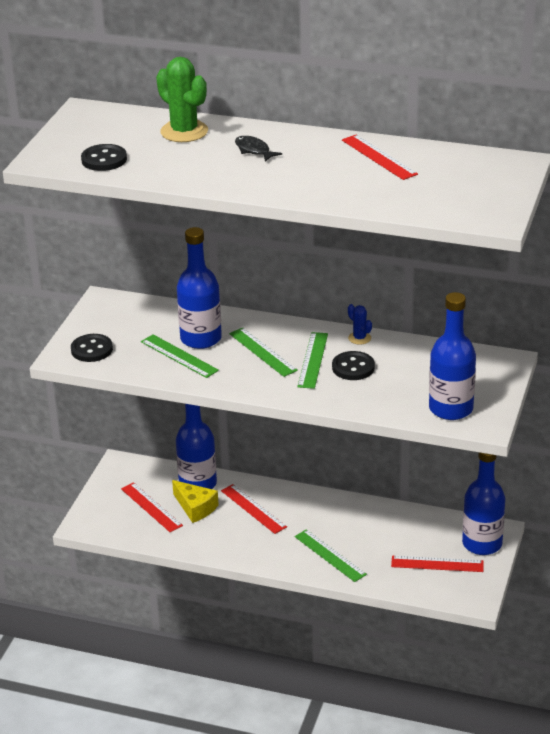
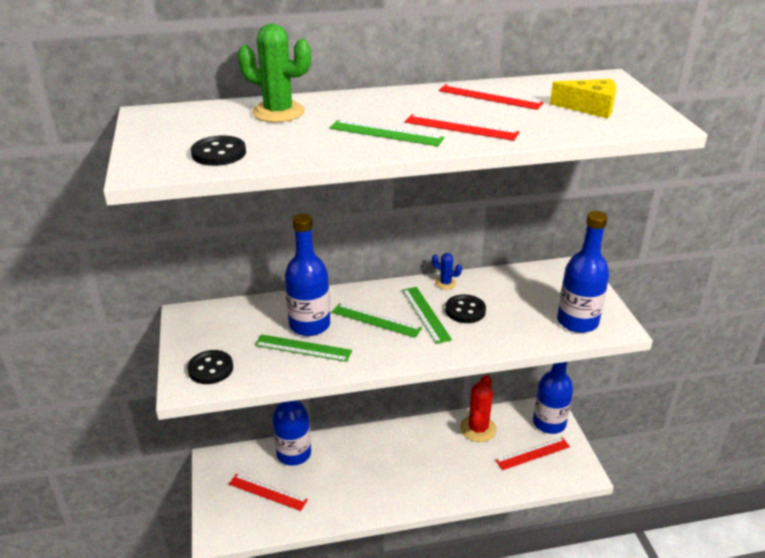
camera: 30 degrees left, 0 degrees up
(195, 508) = (307, 477): yellow cheese -> yellow cheese (590, 108)
(253, 509) = (356, 459): red ruler -> red ruler (461, 127)
(254, 150) = (368, 114): black fish -> none
(330, 555) = (448, 479): green ruler -> green ruler (386, 133)
(399, 523) = (478, 429): none -> red cactus

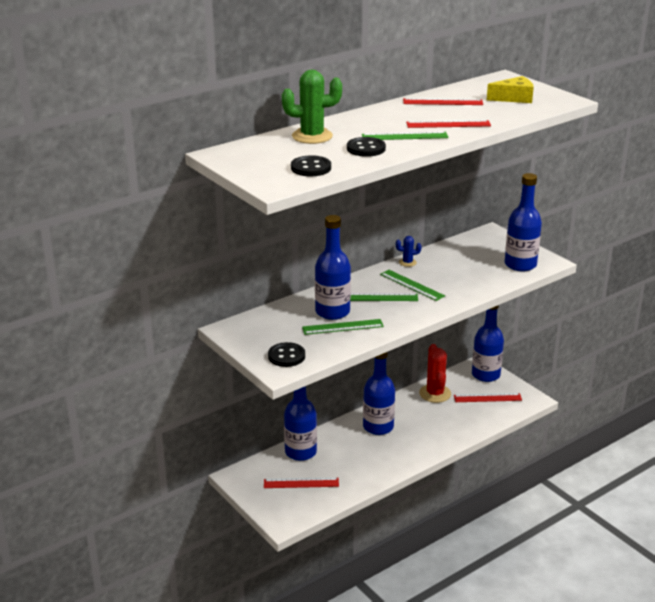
camera: 25 degrees left, 5 degrees down
(391, 450) = (378, 427): none -> blue bottle
(465, 310) = (438, 276): black button -> black button (366, 149)
(533, 453) = (487, 398): red ruler -> red ruler turned 45 degrees clockwise

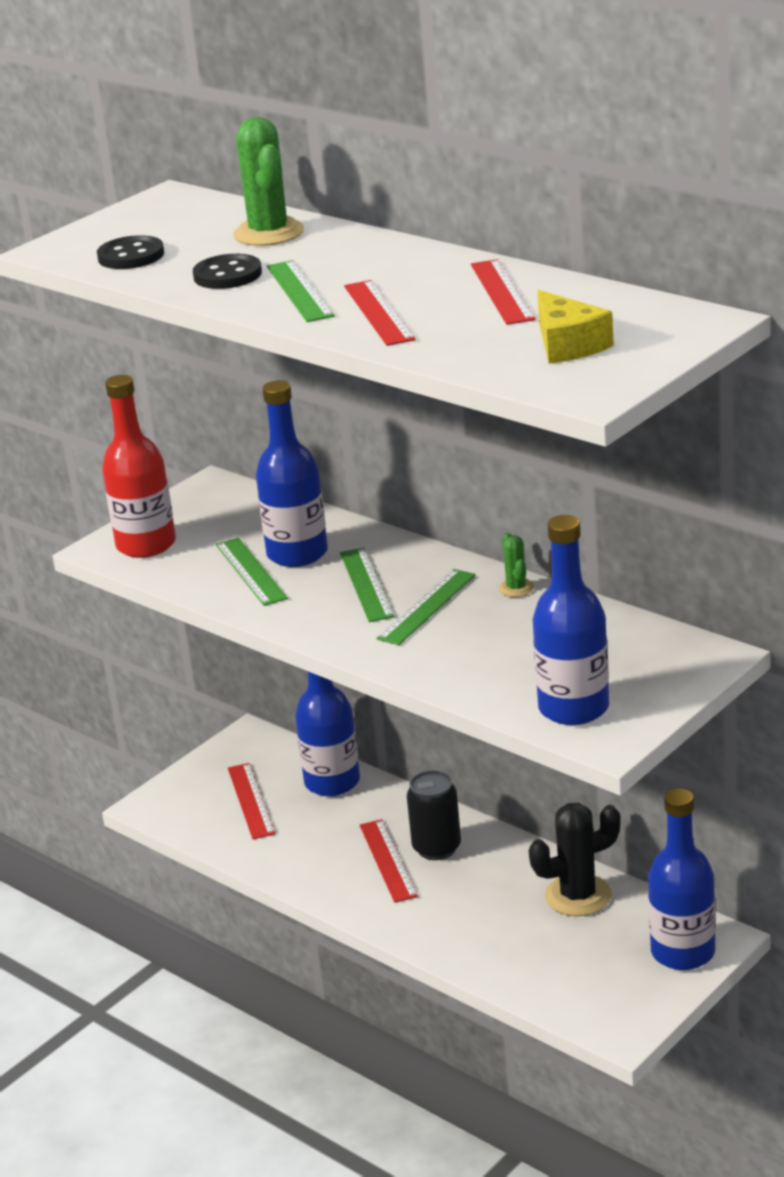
camera: 80 degrees right, 0 degrees up
(286, 356) = (146, 545): black button -> red bottle
(378, 427) = (437, 848): blue bottle -> black can
(407, 262) = (516, 588): blue cactus -> green cactus
(435, 393) = (578, 896): red cactus -> black cactus
(487, 398) = (596, 966): red ruler -> red ruler (388, 860)

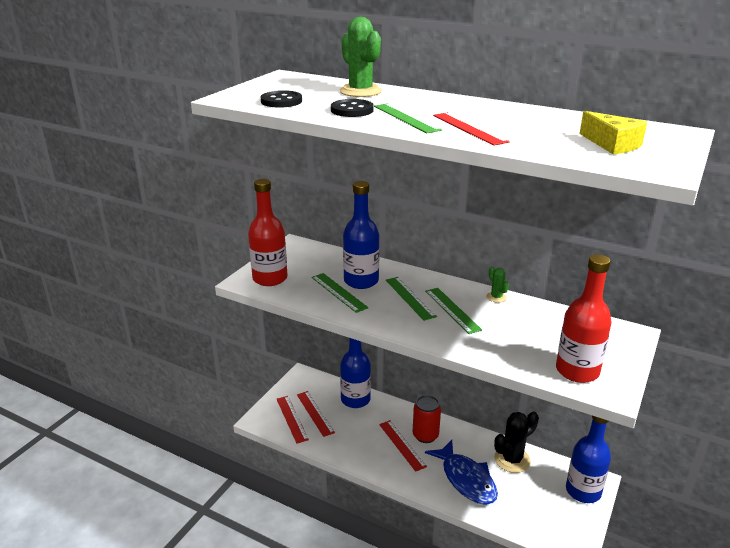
camera: 15 degrees left, 0 degrees up
(427, 607) = (452, 310): green ruler -> green ruler turned 45 degrees counterclockwise
(437, 848) = (425, 435): black can -> red can
(480, 920) = (466, 479): none -> blue fish
(502, 292) = (535, 118): red ruler -> red ruler (292, 419)
(573, 708) = (577, 371): blue bottle -> red bottle

